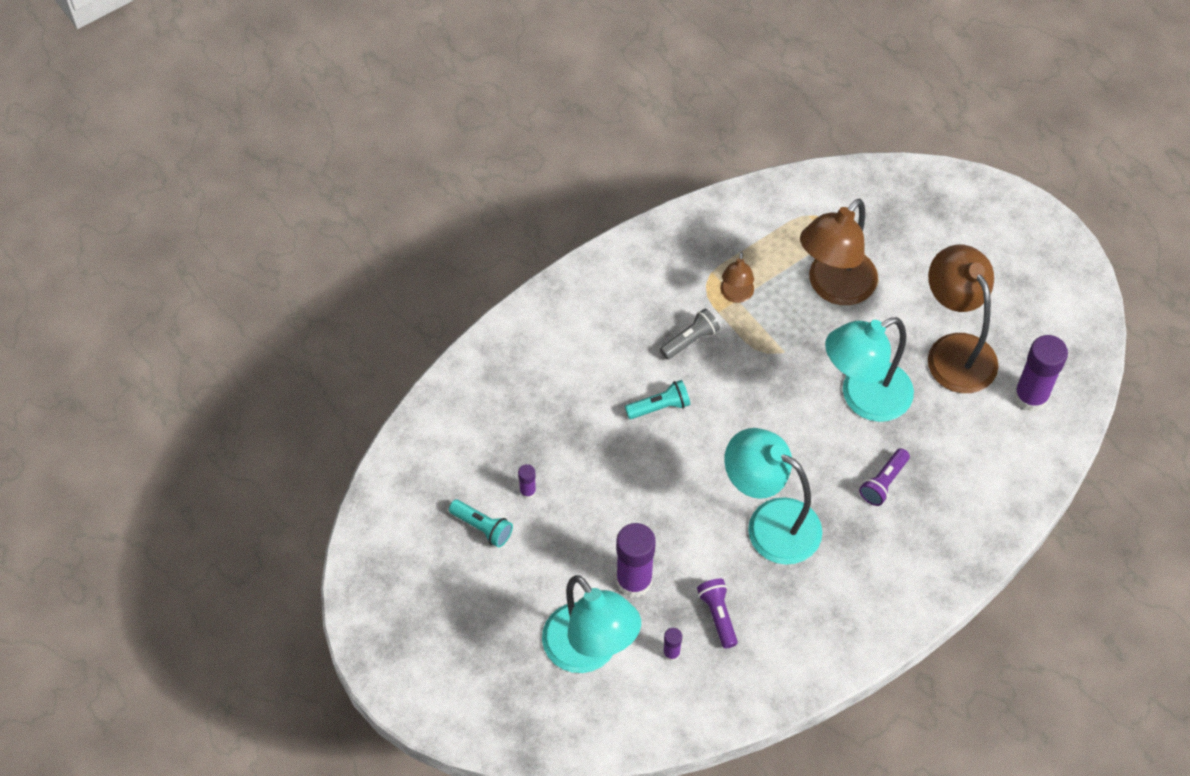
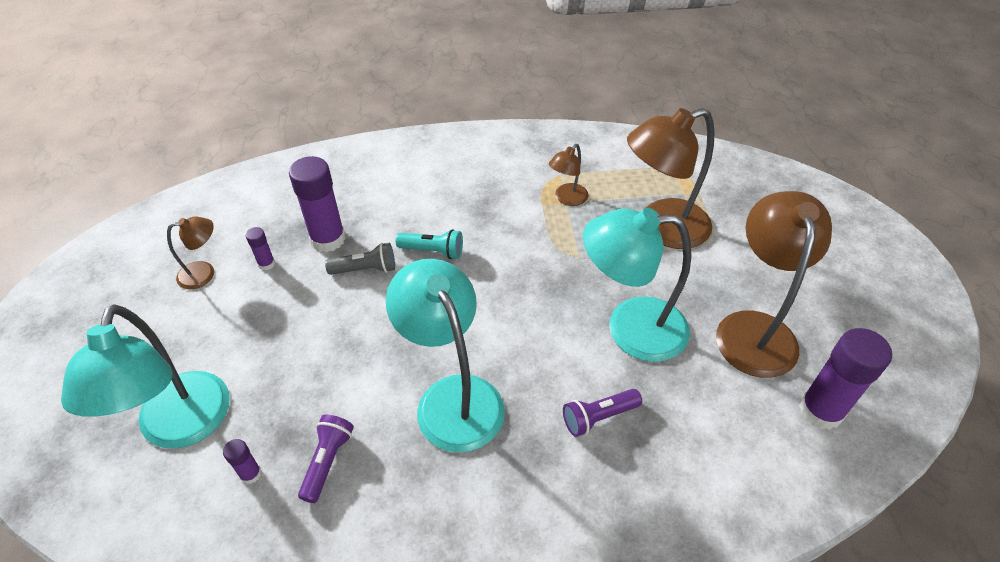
camera: 30 degrees right, 10 degrees down
(482, 527) = (204, 273): turquoise flashlight -> brown lamp
(634, 581) = (281, 383): purple glue stick -> purple glue stick (328, 239)
(690, 340) = (501, 214): grey flashlight -> grey flashlight (365, 269)

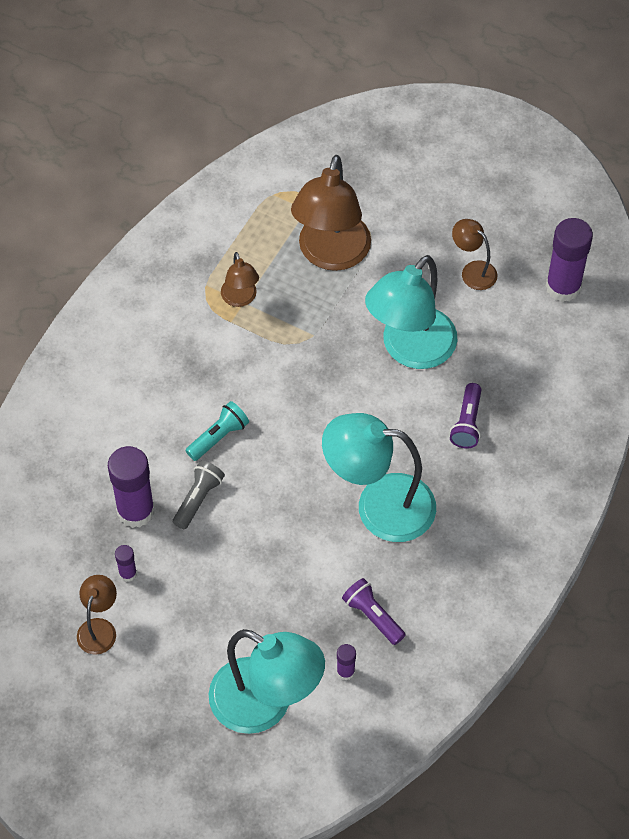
camera: 55 degrees left, 10 degrees up
(754, 329) = (473, 271): brown lamp -> brown lamp, size x0.49

